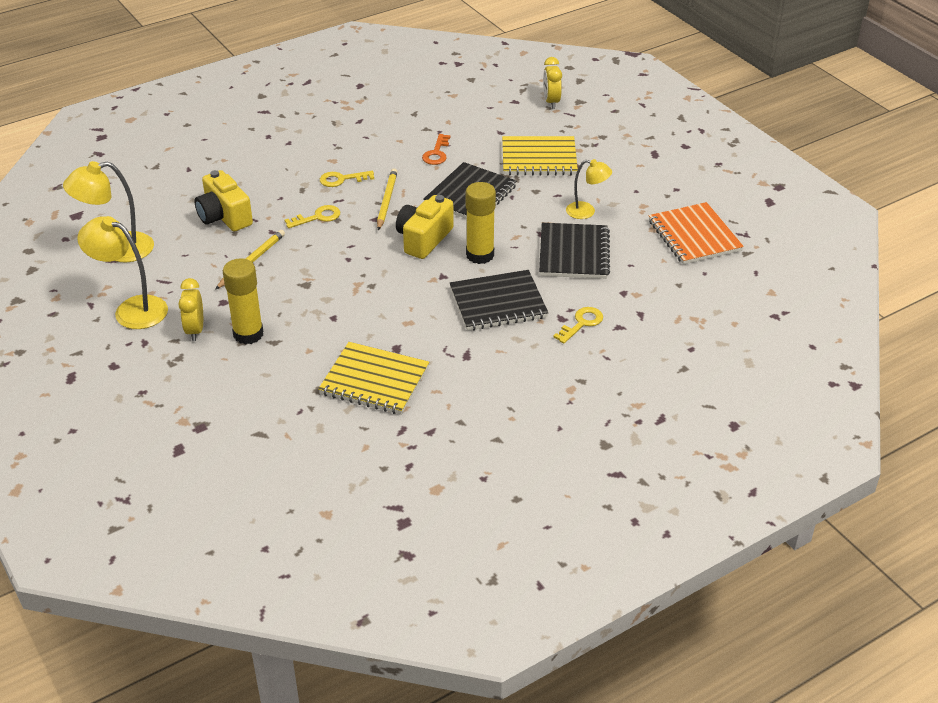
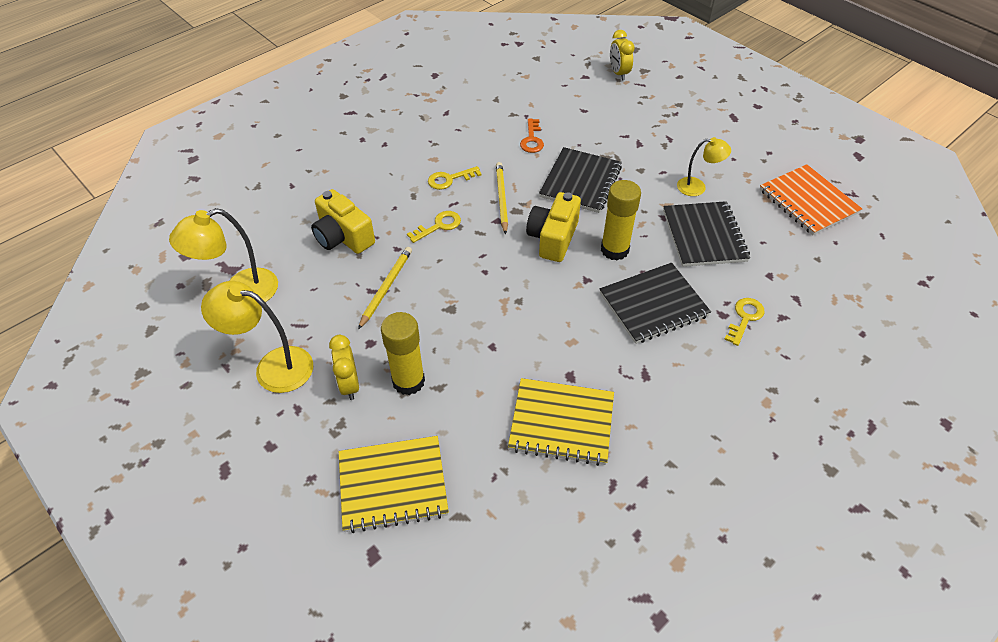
camera: 10 degrees left, 10 degrees up
(539, 158) = (630, 134): yellow notebook -> yellow notebook (393, 485)

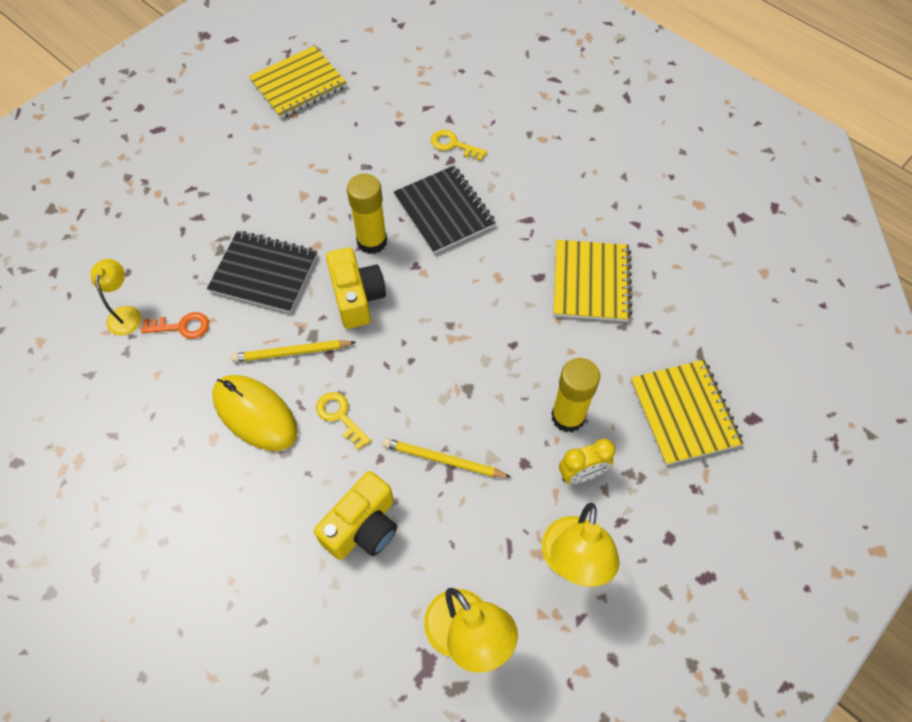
camera: 95 degrees left, 10 degrees up
(449, 179) = (255, 414): yellow key -> yellow mouse
(553, 238) = (357, 297): yellow camera -> yellow camera turned 120 degrees counterclockwise
(618, 73) = (53, 235): yellow clock -> none
(697, 187) = (275, 168): yellow lamp -> yellow lamp (125, 314)
(704, 236) = (349, 167): black notebook -> none
(808, 201) = (298, 84): orange notebook -> yellow notebook

